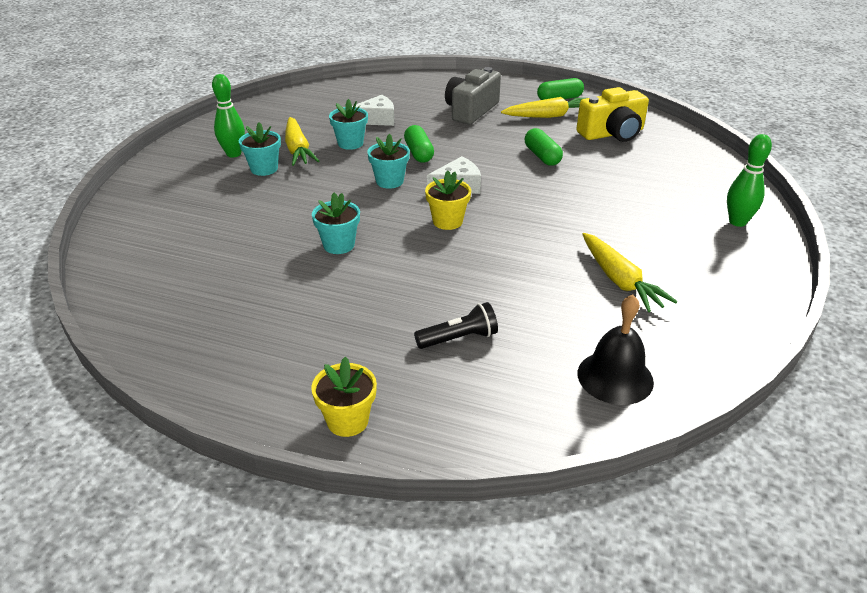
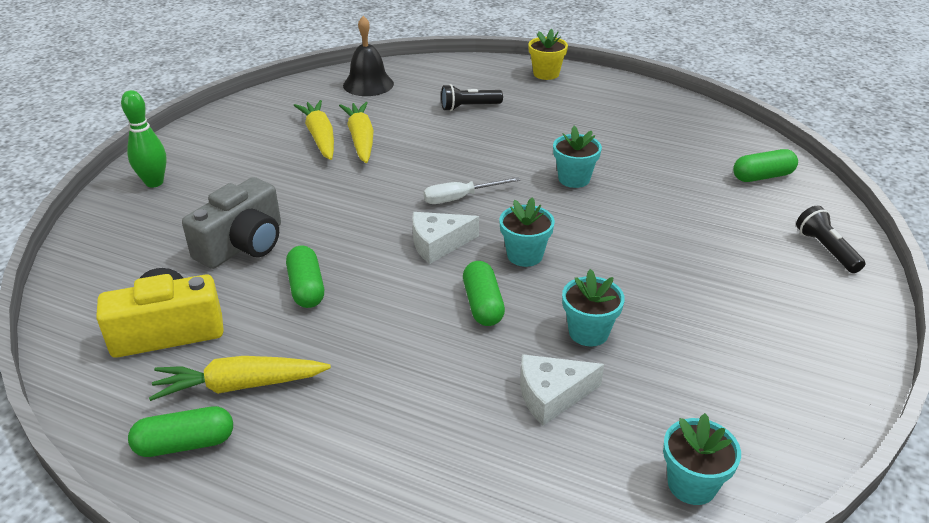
camera: 175 degrees left, 0 degrees up
(145, 257) = (762, 176): none -> green capsule
(148, 195) = (826, 249): none -> black flashlight
(233, 154) = (762, 319): green bowling pin -> none
(264, 169) = (700, 286): turquoise flower pot -> turquoise flower pot (692, 484)
(298, 149) = (667, 323): yellow carrot -> yellow carrot (361, 139)
(447, 221) = (460, 198): yellow flower pot -> white screwdriver
(471, 111) = (375, 412): grey camera -> grey camera (243, 245)

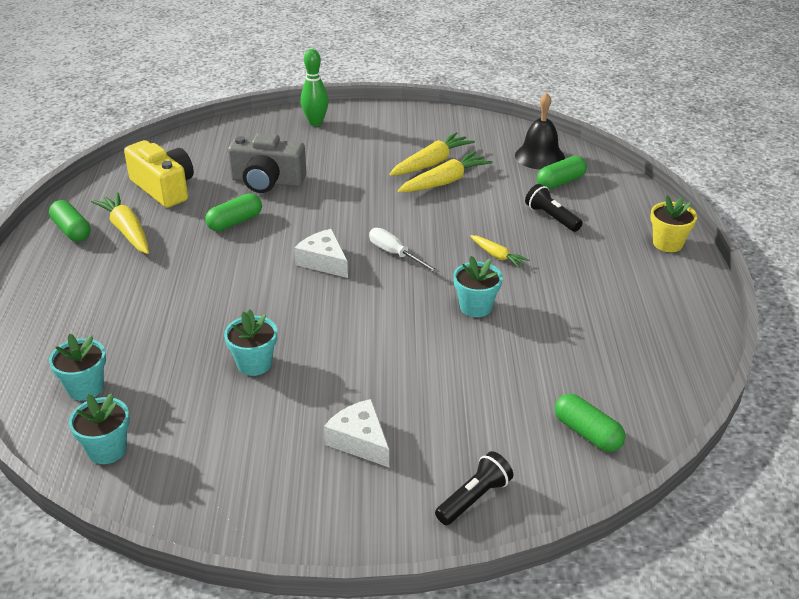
camera: 65 degrees right, 0 degrees up
(483, 304) = (260, 303): green capsule -> green capsule (560, 182)
(505, 147) = (497, 256): none -> yellow carrot
(524, 255) = (336, 308): turquoise flower pot -> turquoise flower pot (85, 388)
(552, 395) = (173, 361): white cheese -> white cheese (360, 441)

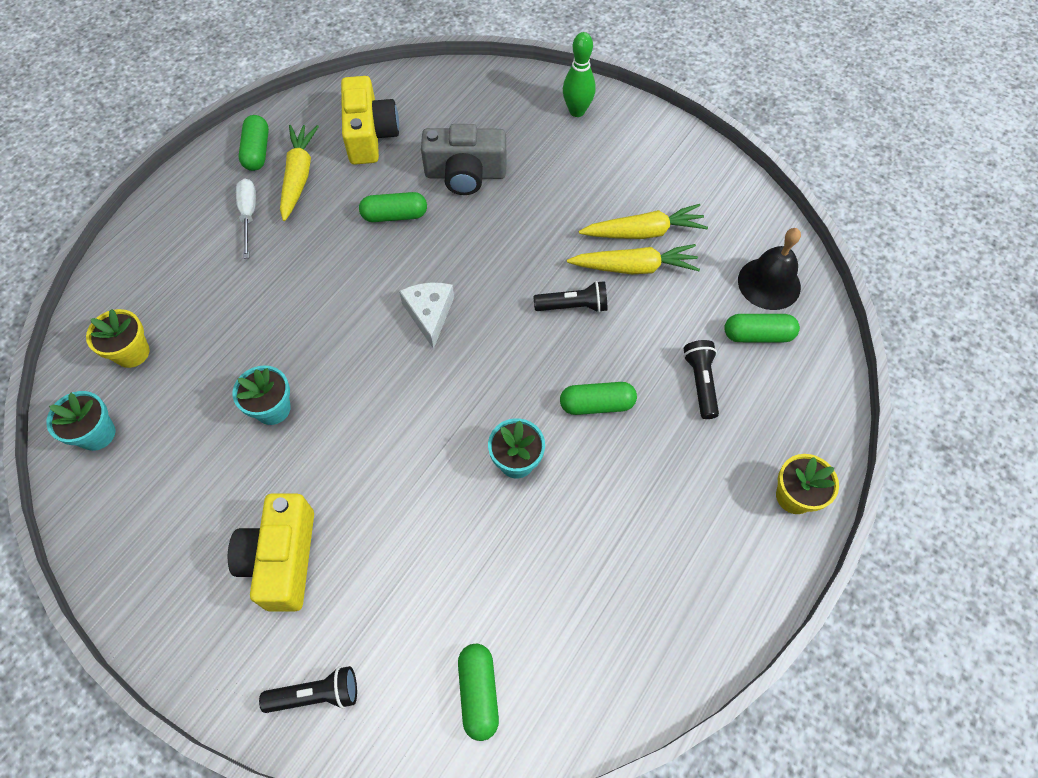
camera: 35 degrees right, 25 degrees up
(85, 388) = (132, 353): turquoise flower pot -> yellow flower pot
(267, 181) = (465, 174): grey camera -> grey camera turned 45 degrees counterclockwise
(360, 441) = (282, 559): white cheese -> yellow camera
(395, 254) = (501, 343): white screwdriver -> white screwdriver (249, 215)
(425, 216) = (573, 306): none -> black flashlight
(497, 256) = (597, 404): yellow carrot -> green capsule

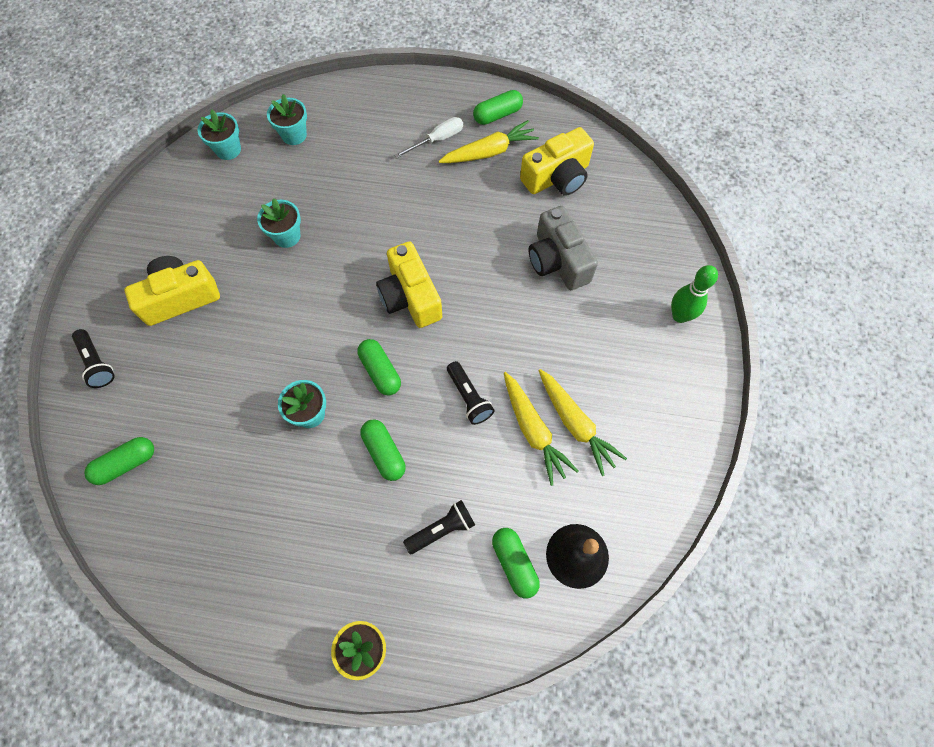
camera: 65 degrees right, 5 degrees up
(132, 353) = (294, 135): yellow flower pot -> turquoise flower pot
(395, 215) = (488, 231): green capsule -> green capsule (380, 371)
(429, 314) = (410, 297): white cheese -> yellow camera

